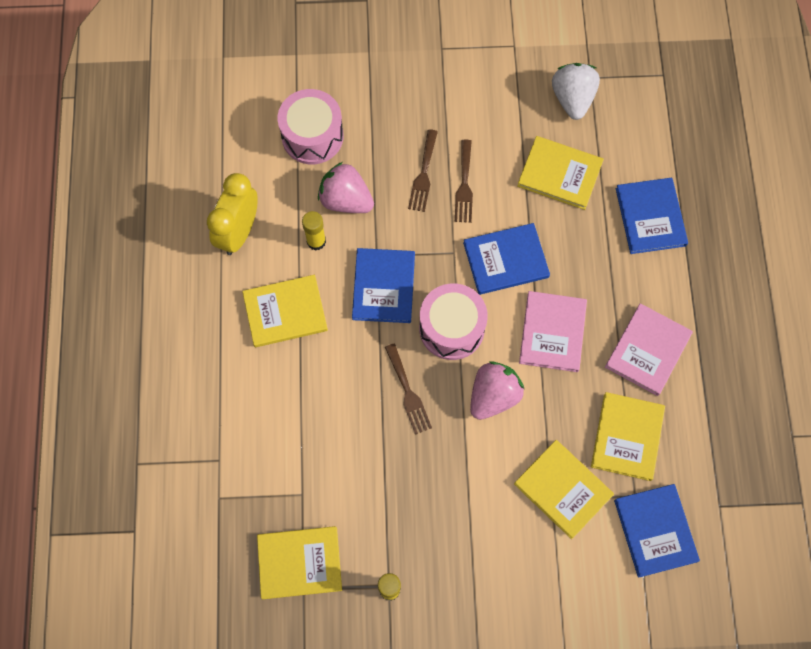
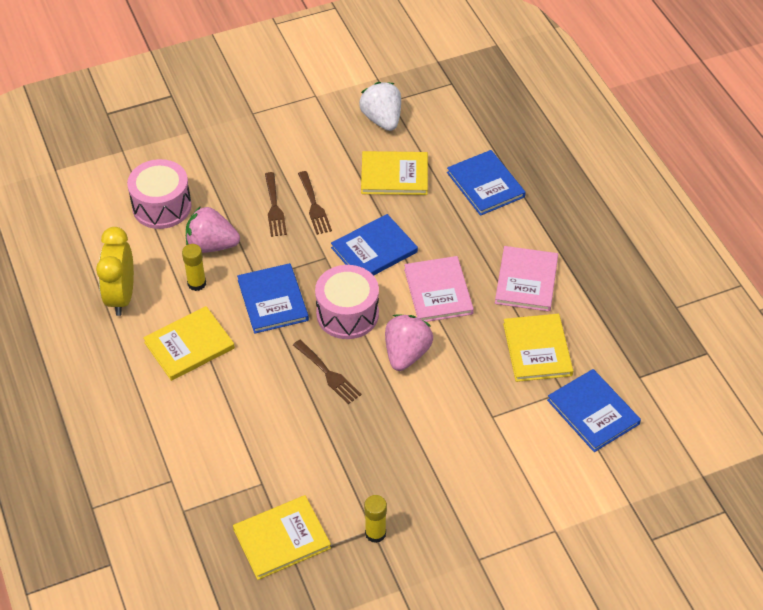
camera: 20 degrees left, 20 degrees down
(563, 489) = (499, 406): yellow book -> none

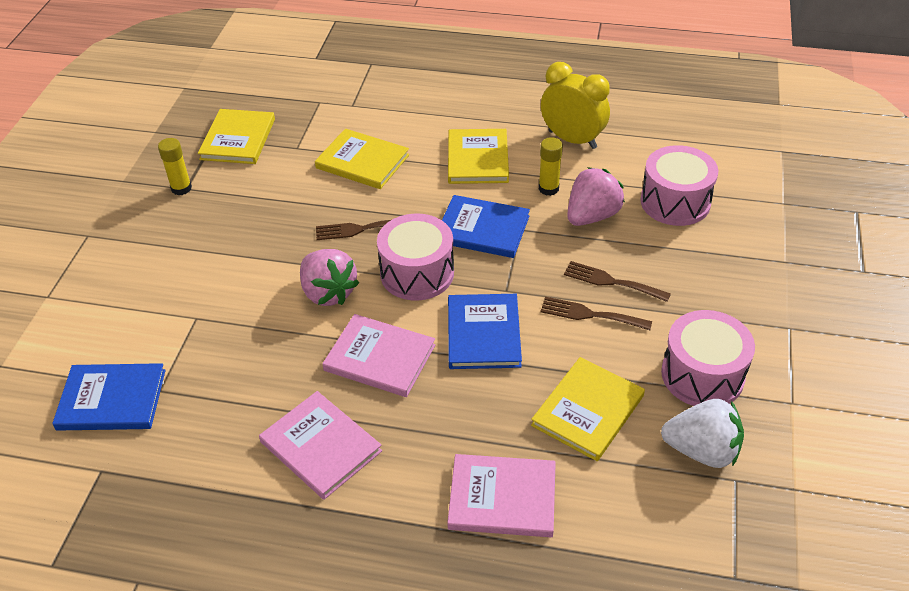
camera: 125 degrees right, 5 degrees down
(324, 137) = (702, 375): none -> pink drum
(485, 185) = (502, 498): blue book -> pink book
(537, 349) = (227, 399): yellow book -> yellow book (362, 161)

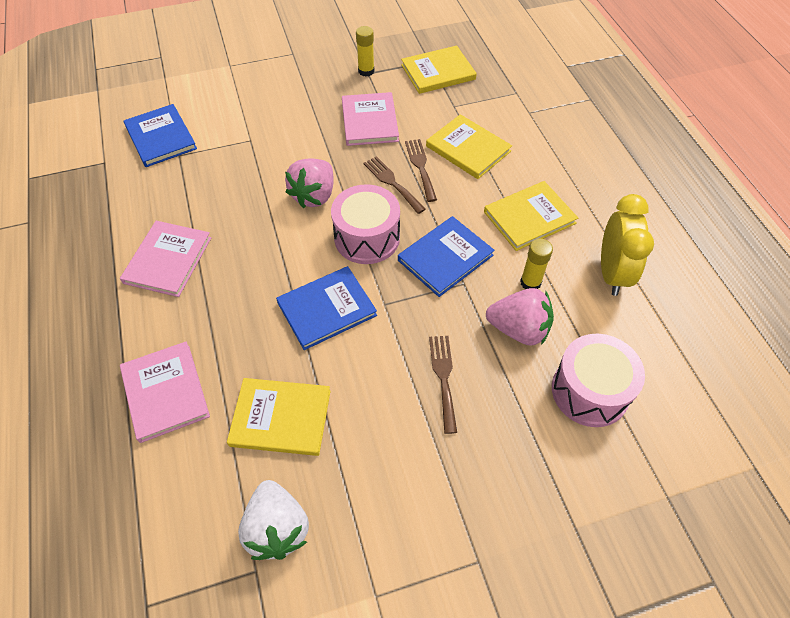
camera: 60 degrees right, 10 degrees up
(362, 161) = (468, 149): yellow book -> yellow book turned 45 degrees counterclockwise
(379, 358) = (266, 255): pink book -> pink book (369, 121)
(482, 229) = (445, 258): blue book -> blue book turned 60 degrees clockwise
(590, 314) = (392, 376): brown fork -> brown fork (420, 167)
(702, 375) = (369, 498): pink drum -> none

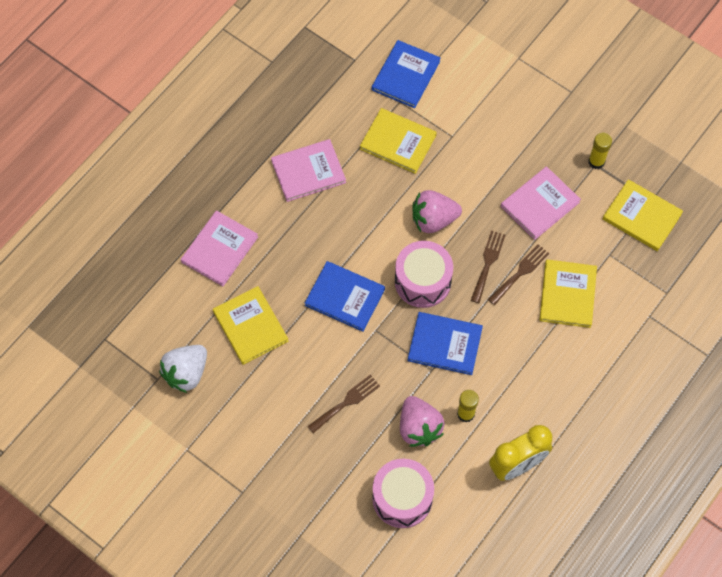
camera: 55 degrees right, 10 degrees up
(529, 217) = (528, 380): yellow book -> yellow book (398, 142)

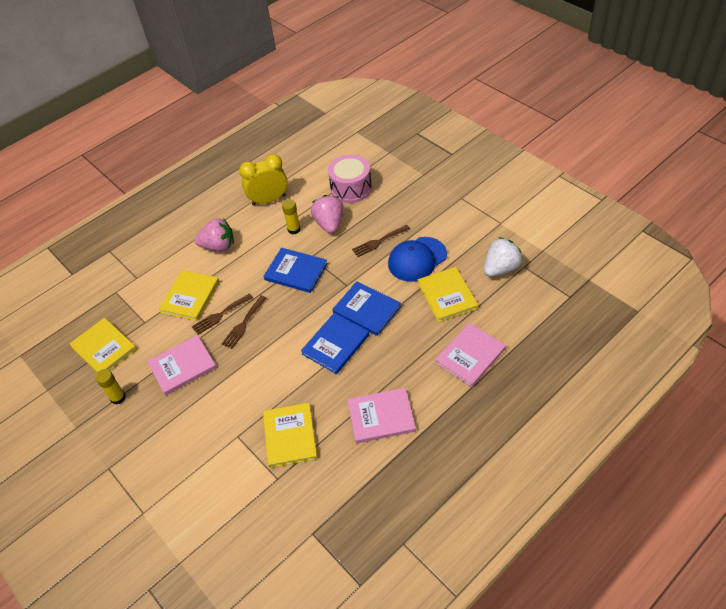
camera: 165 degrees left, 15 degrees down
(293, 378) = (417, 259): none -> blue cap
(398, 142) = (290, 436): yellow book -> yellow book turned 45 degrees clockwise
(405, 75) = (263, 507): blue book -> blue book (335, 344)
(422, 281) = (300, 316): pink drum -> none
(433, 220) = (277, 362): pink strawberry -> pink strawberry (218, 246)

